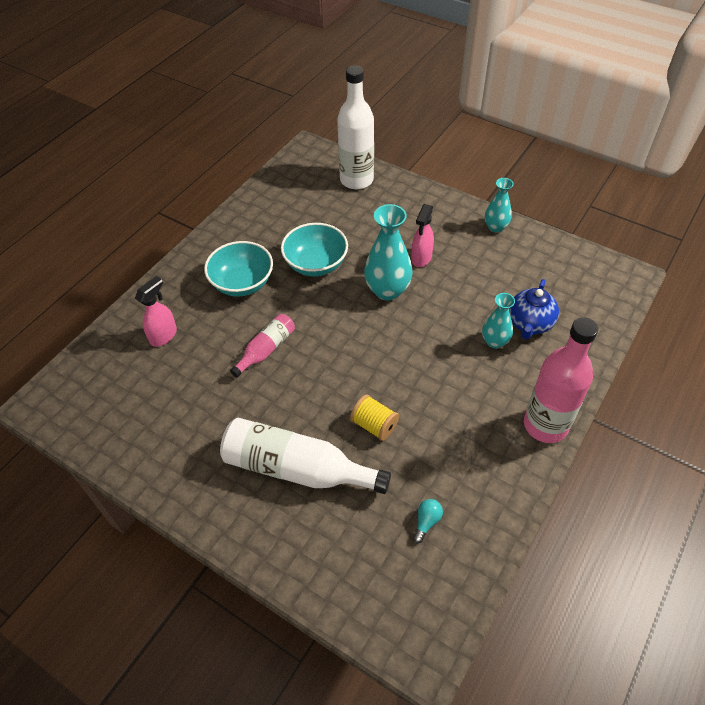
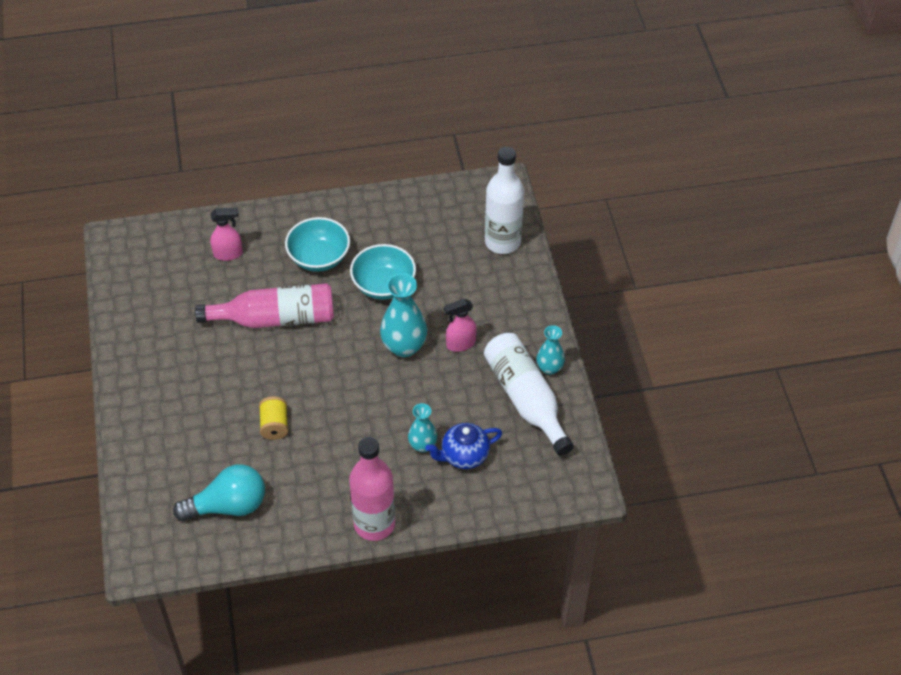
camera: 45 degrees right, 0 degrees up
(266, 349) = (275, 318): pink bottle -> pink bottle, size x1.83
(297, 468) = (200, 408): white bottle -> white bottle (526, 399)
(426, 522) = (228, 506): turquoise light bulb -> turquoise light bulb, size x2.44

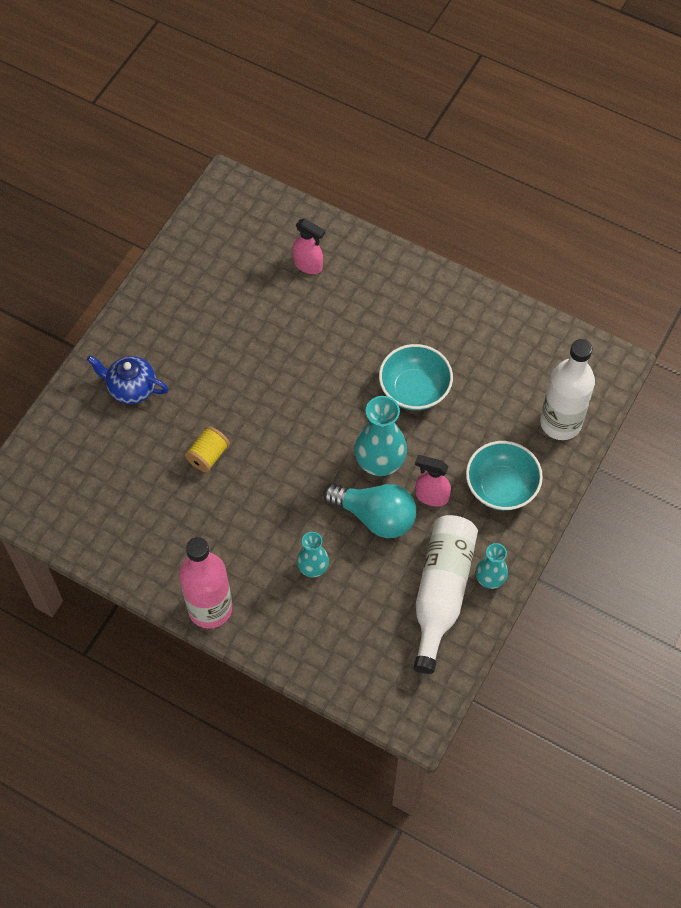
camera: 40 degrees right, 10 degrees up
(228, 506) = (110, 500): turquoise light bulb -> turquoise light bulb (375, 516)
(275, 318) = (294, 355): pink bottle -> none
(319, 258) = (382, 323): turquoise bowl -> turquoise bowl (501, 487)
(464, 456) = (339, 605): blue teapot -> blue teapot (131, 388)

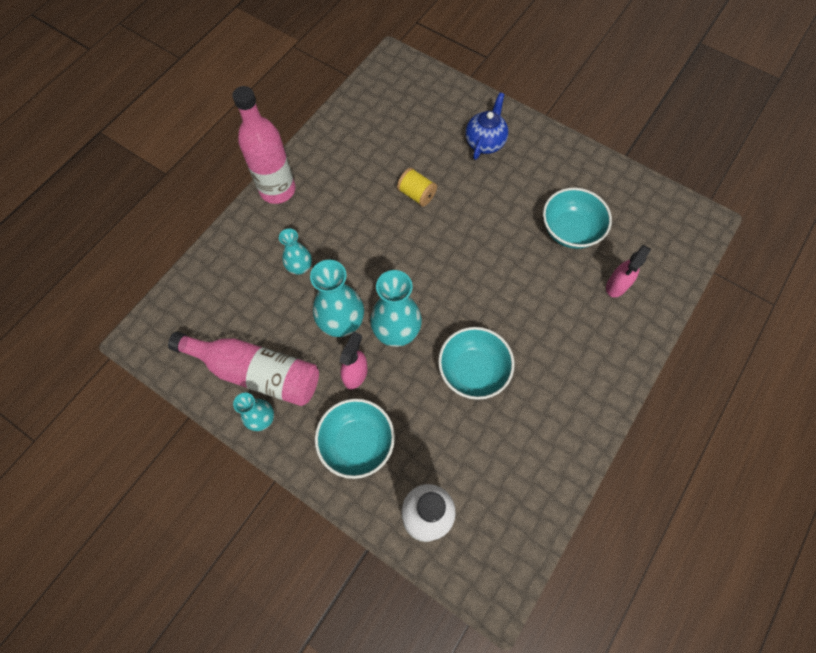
camera: 95 degrees right, 5 degrees up
(245, 304) = (570, 230): none -> turquoise bowl
(375, 516) = (341, 322): turquoise light bulb -> turquoise vase
(441, 593) = (256, 372): white bottle -> pink bottle

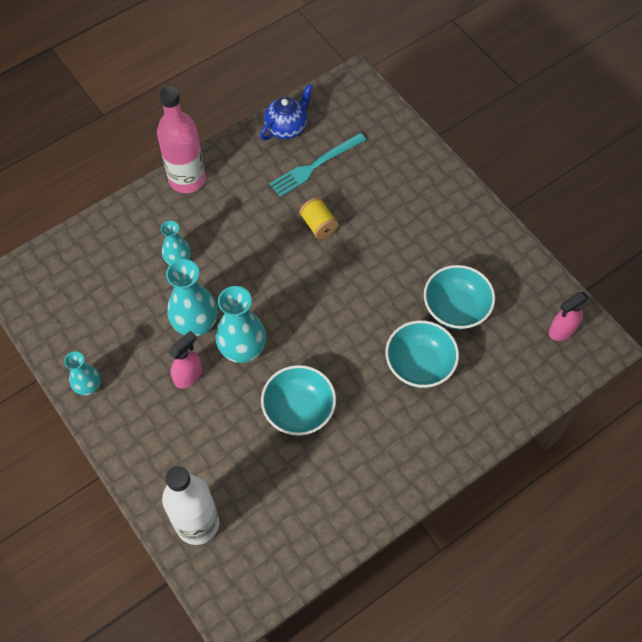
camera: 20 degrees right, 5 degrees down
(256, 372) = (100, 343): pink bottle -> none
(357, 442) = (164, 437): turquoise bowl -> turquoise bowl (419, 364)
(391, 143) = (315, 166): none -> turquoise fork
(485, 142) = (410, 194): blue teapot -> blue teapot (287, 127)
(616, 286) = (477, 377): pink spray bottle -> pink spray bottle (561, 330)

